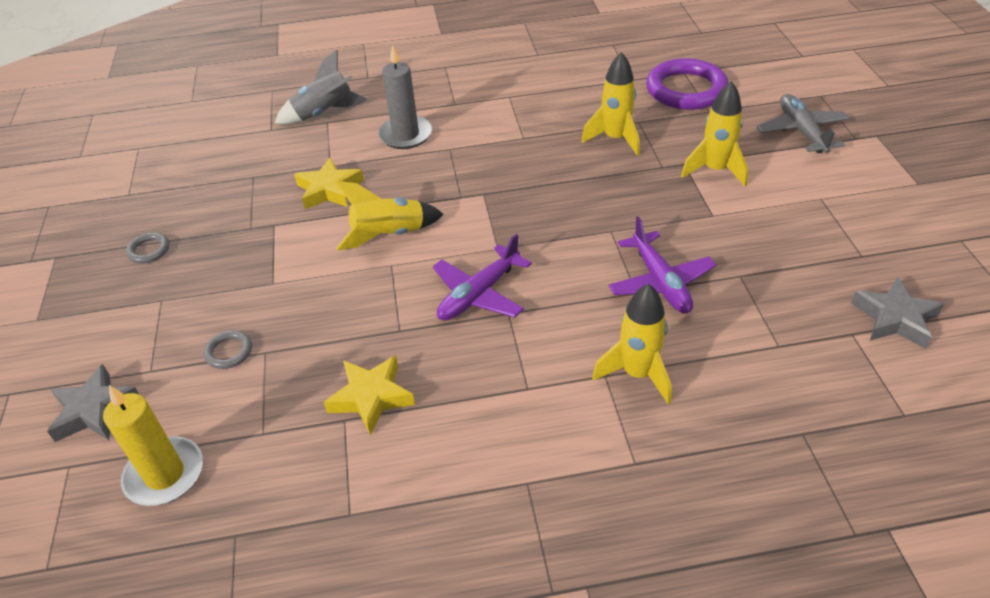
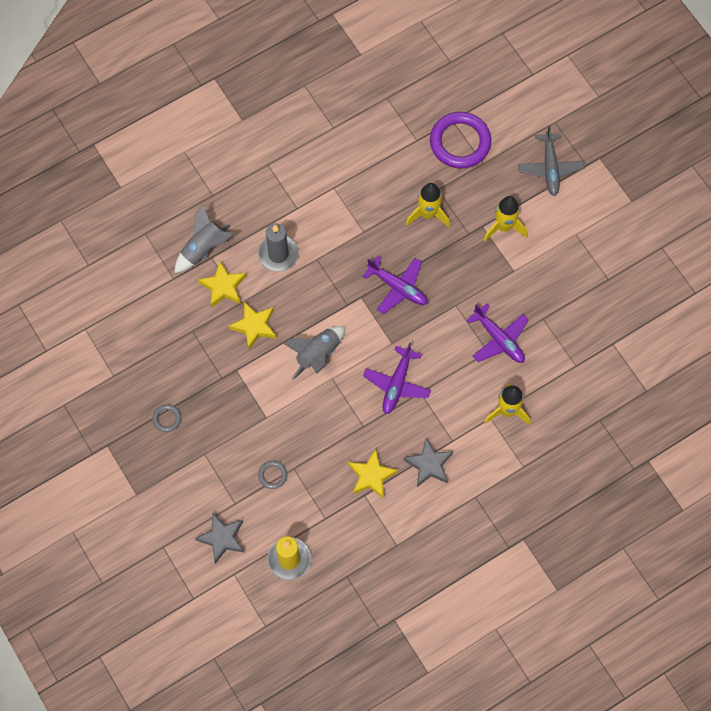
camera: 25 degrees left, 25 degrees up
(320, 148) = (223, 287): none -> yellow star
(389, 235) = (318, 354): yellow rocket -> grey rocket
(538, 195) = (398, 287): none -> purple plane
(801, 131) = (550, 168): grey plane -> grey plane turned 150 degrees counterclockwise
(895, 318) = (633, 324): grey star -> grey star (429, 465)

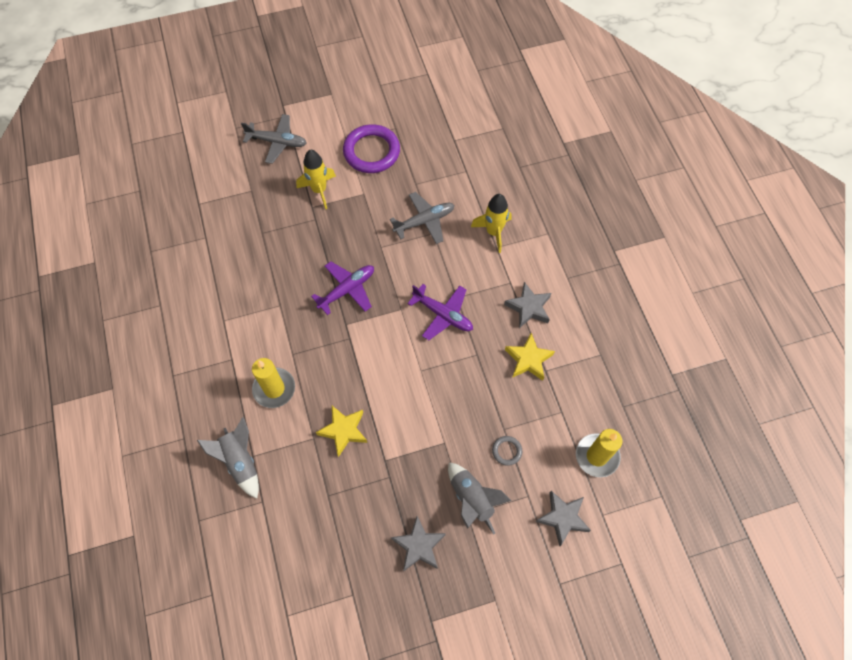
camera: 75 degrees left, 5 degrees down
(167, 419) = (418, 546): grey ring -> grey star
(223, 287) = (290, 451): yellow star -> none
(278, 254) = (274, 389): grey candle -> yellow candle
(318, 354) = (392, 377): grey rocket -> grey rocket (472, 499)
(428, 214) = (283, 246): yellow rocket -> none
(460, 142) = (223, 203): purple ring -> purple ring (371, 152)
(499, 339) = (424, 221): purple plane -> grey plane

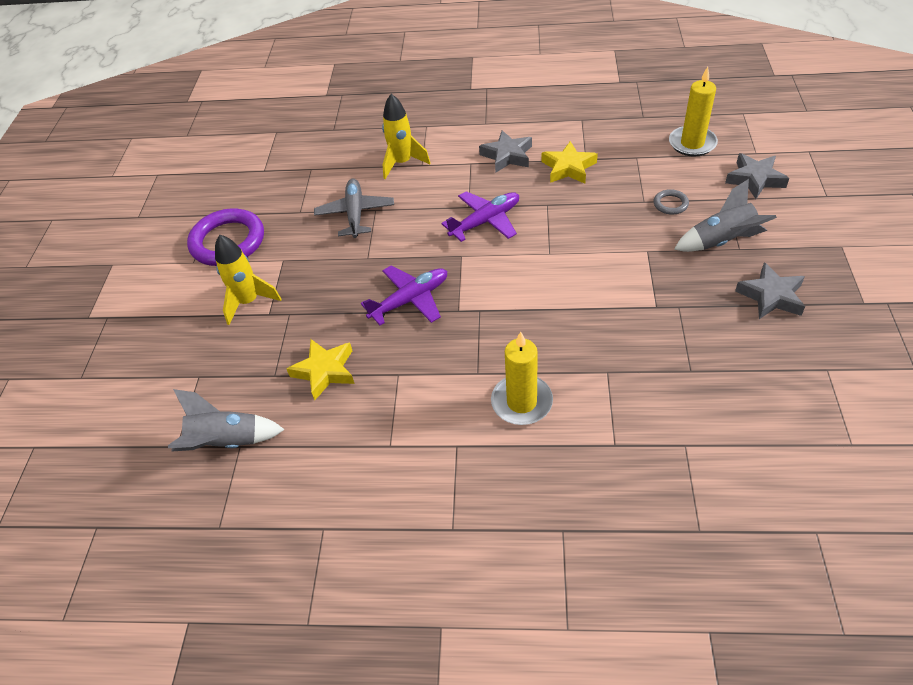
camera: 65 degrees left, 15 degrees down
(240, 461) = (619, 461): grey rocket -> grey rocket (227, 442)
(277, 142) = (142, 333): grey plane -> none
(343, 430) = (605, 338): yellow star -> yellow star (324, 371)
(347, 289) = (410, 300): purple plane -> purple plane turned 75 degrees clockwise

